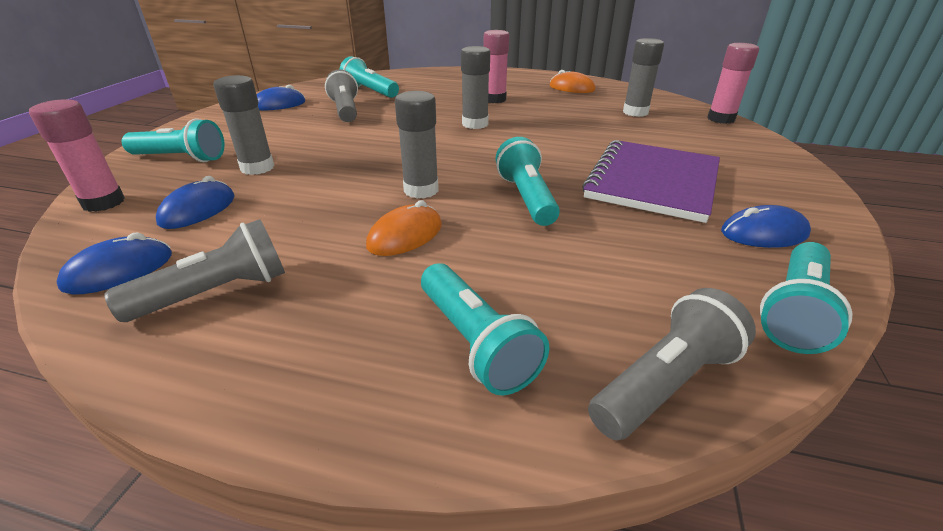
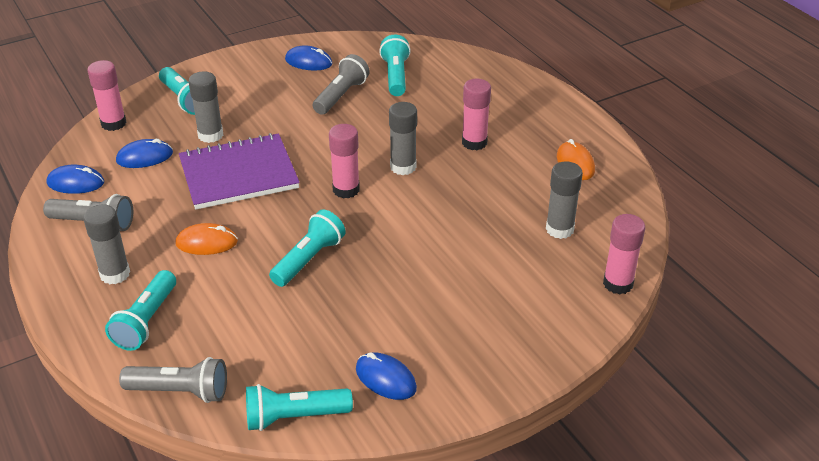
camera: 45 degrees right, 5 degrees up
(421, 190) = (264, 213): grey glue stick -> grey glue stick (115, 274)
(460, 149) = (346, 190): none -> pink glue stick
(652, 182) = (408, 300): purple notebook -> purple notebook (238, 174)

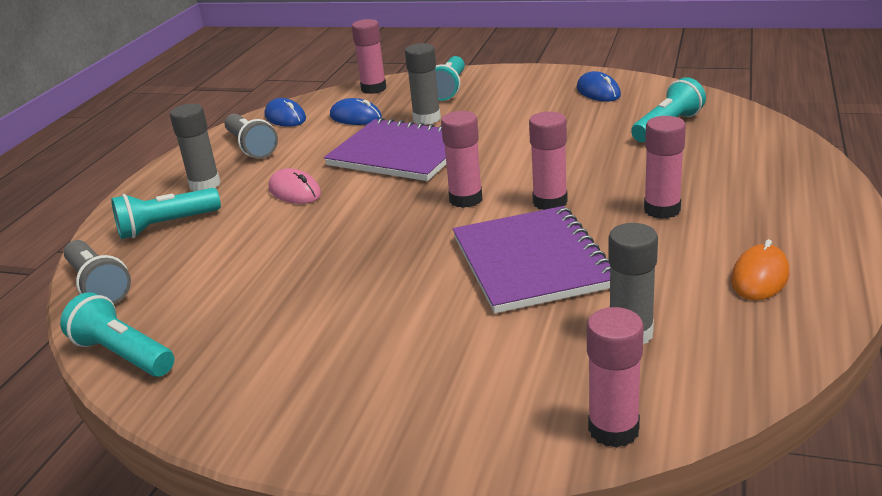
camera: 50 degrees right, 10 degrees down
(207, 242) = (295, 191): orange mouse -> pink mouse
(308, 259) = (343, 239): turquoise flashlight -> none
(341, 96) = (585, 125): grey flashlight -> none
(385, 379) = (233, 371): blue mouse -> none
(403, 167) = (550, 202): grey glue stick -> pink glue stick
(452, 213) = (532, 262): none -> purple notebook

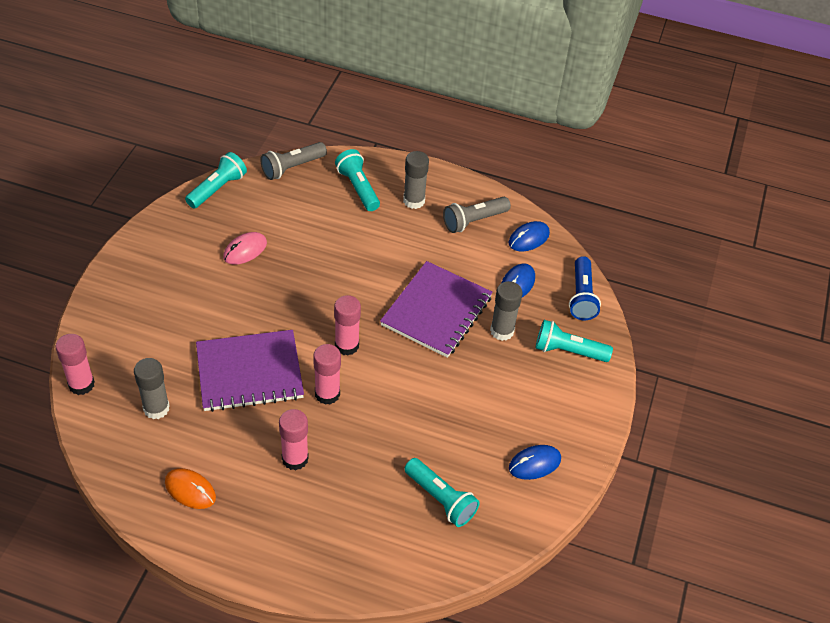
camera: 85 degrees right, 20 degrees up
(295, 191) = (388, 250): pink mouse -> pink mouse (245, 250)
(373, 89) = (581, 296): pink glue stick -> blue flashlight

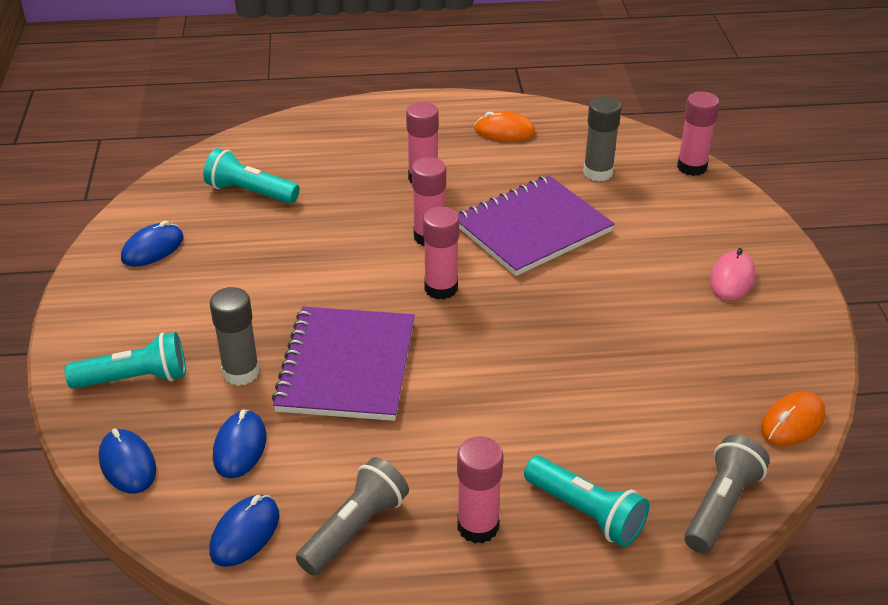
camera: 160 degrees right, 10 degrees down
(217, 189) = (792, 422): turquoise flashlight -> orange mouse
(245, 250) = (664, 351): pink mouse -> pink mouse (732, 279)
(414, 201) = (478, 526): grey glue stick -> pink glue stick
(581, 296) = (127, 464): blue flashlight -> blue mouse

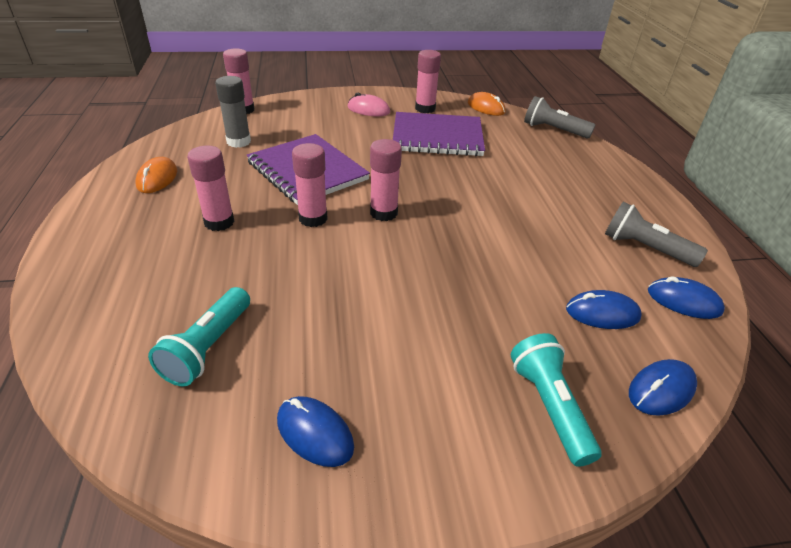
camera: 95 degrees left, 0 degrees up
(241, 372) = (514, 322): grey glue stick -> none
(346, 366) = (487, 259): purple notebook -> purple notebook (437, 137)
(478, 526) = (612, 200): pink glue stick -> pink glue stick (425, 109)
(586, 512) = (580, 166): turquoise flashlight -> none

